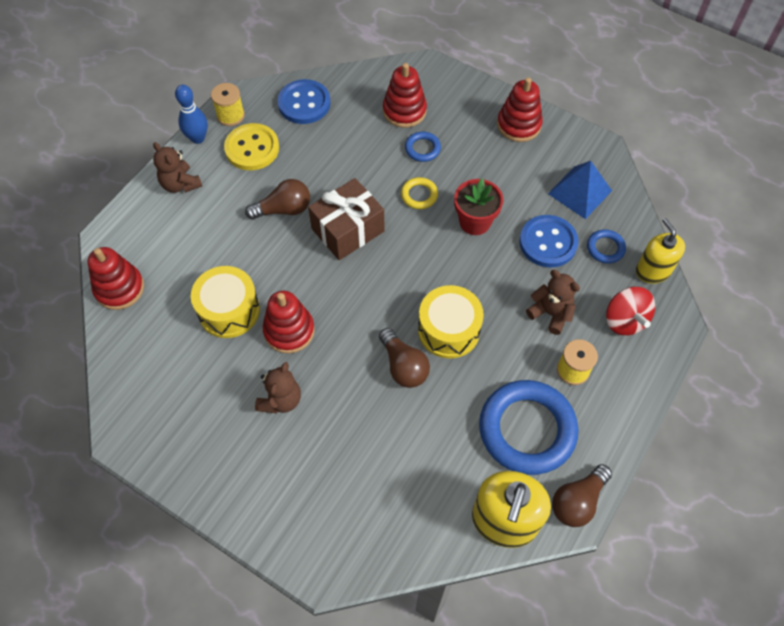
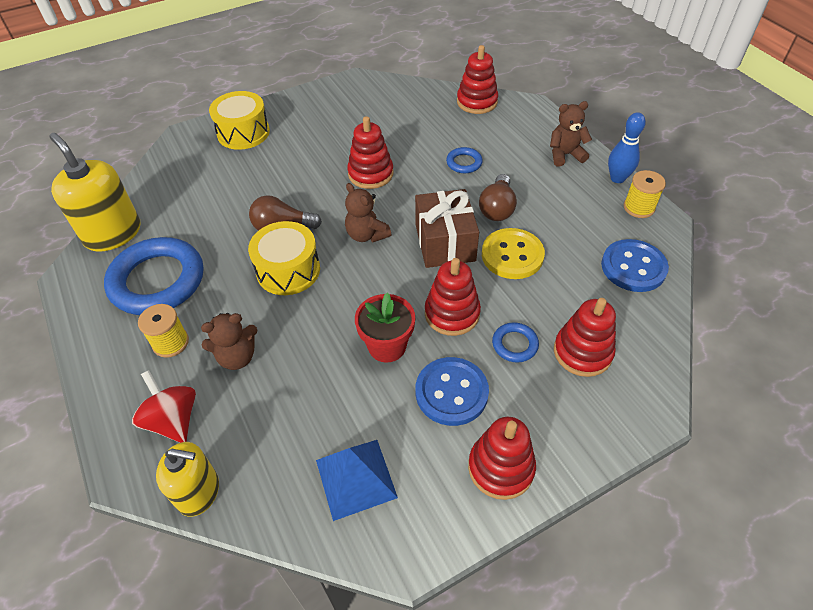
camera: 120 degrees right, 10 degrees down
(229, 310) = (415, 148): yellow drum -> yellow drum (243, 133)
(252, 148) = (586, 210): yellow button -> yellow button (512, 255)
(281, 400) = (317, 152): brown teddy bear -> brown teddy bear (366, 235)
(419, 195) = (452, 313): yellow ring -> red stacking toy
(548, 242) = (314, 401): blue button -> blue button (451, 392)
(577, 501) = (75, 284): brown light bulb -> none
(605, 248) = (264, 457): blue ring -> blue ring (464, 163)
(624, 320) = (173, 420): red spinning top -> red spinning top turned 45 degrees clockwise

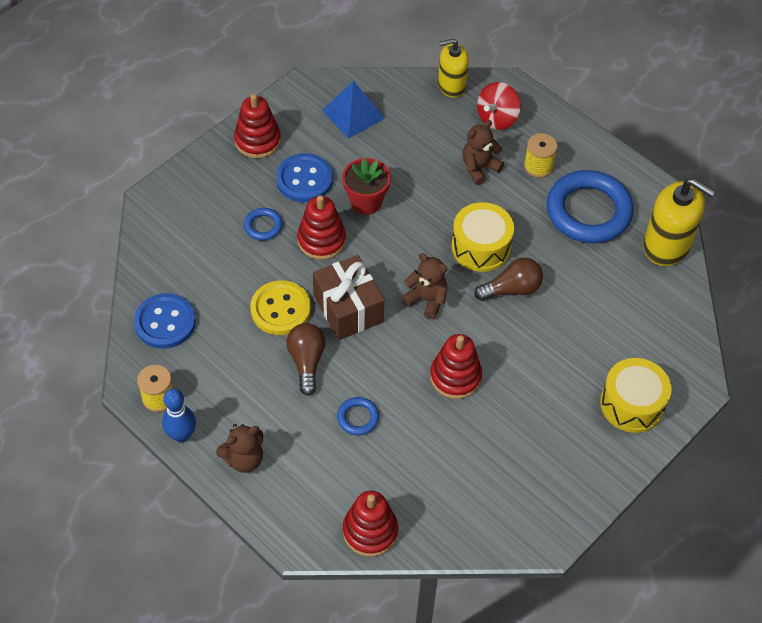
camera: 160 degrees right, 5 degrees up
(173, 420) = (497, 118): red spinning top -> red spinning top turned 90 degrees clockwise
(582, 352) = (207, 232): red stacking toy -> none

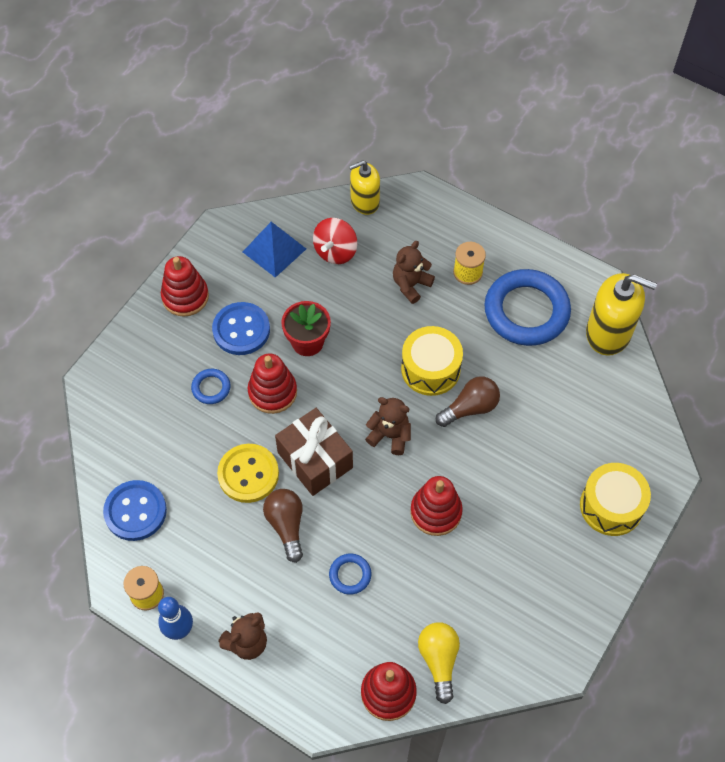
camera: 10 degrees left, 5 degrees up
(427, 511) = (439, 660): none -> yellow light bulb
(497, 118) = (417, 229): red spinning top -> red spinning top (335, 251)

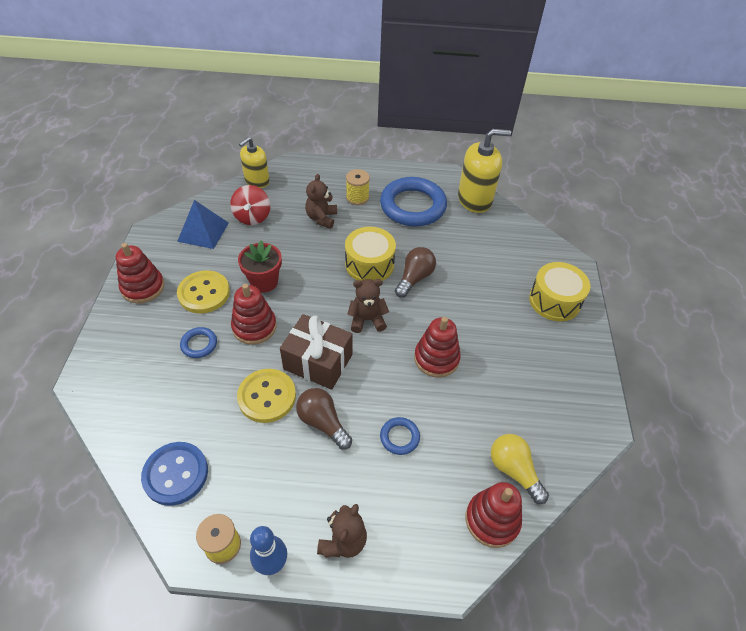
camera: 30 degrees left, 10 degrees down
(241, 330) = (204, 293): blue button -> yellow button

